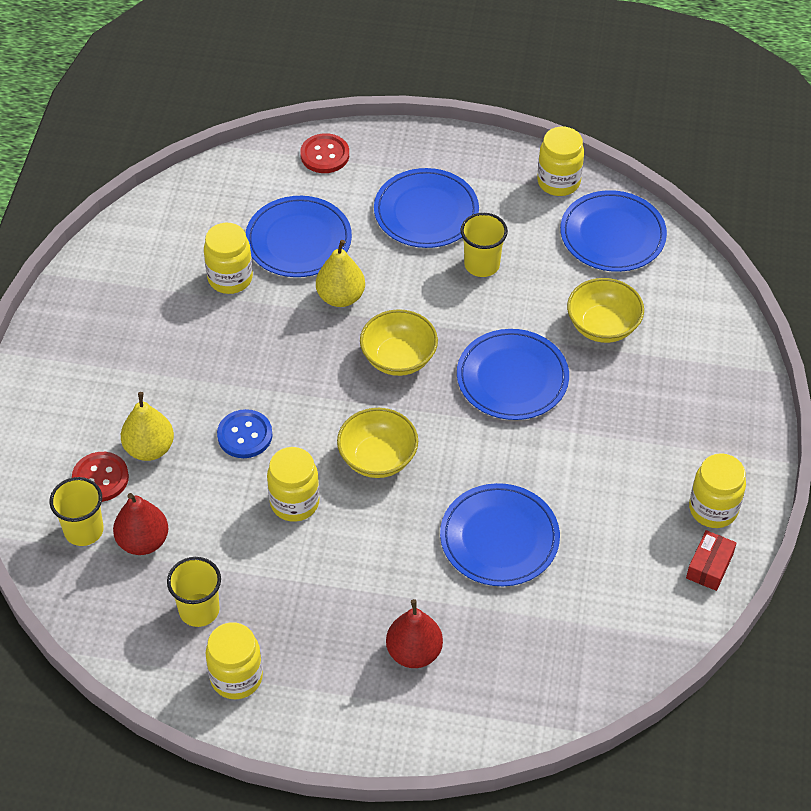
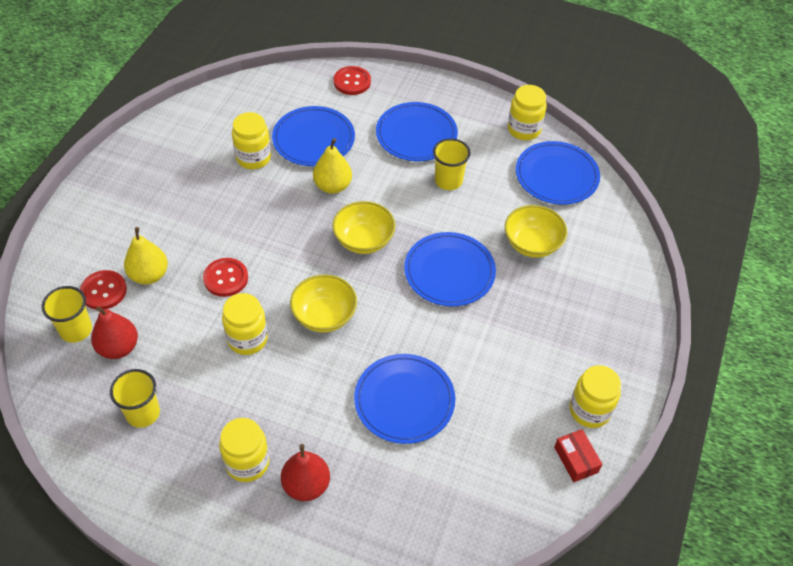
camera: 10 degrees right, 0 degrees up
(236, 677) = (153, 477): yellow jar -> yellow jar (247, 463)
(245, 435) = (226, 278): blue button -> red button
(709, 566) = (576, 459): red box -> red box turned 60 degrees counterclockwise

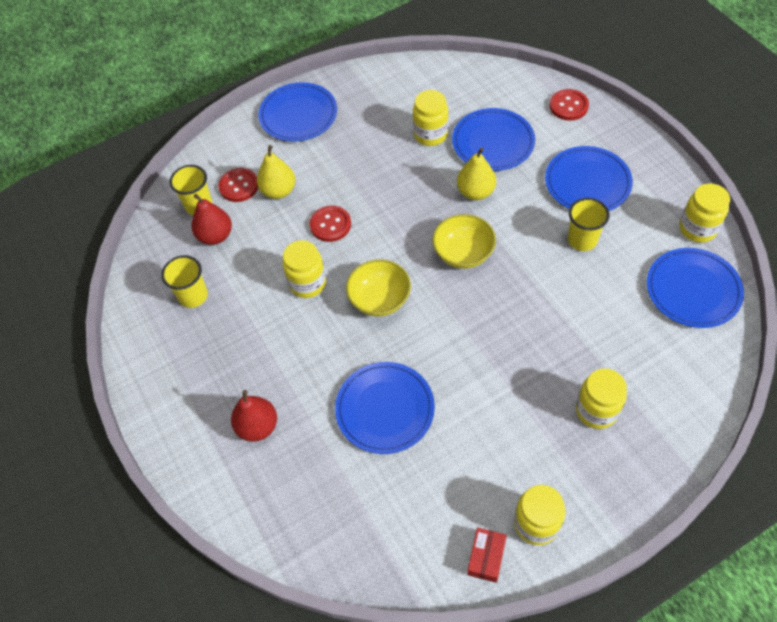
camera: 45 degrees right, 5 degrees up
(247, 463) = (231, 380): yellow jar -> yellow jar (596, 410)
(449, 272) = (514, 322): blue plate -> blue plate (298, 115)
(532, 244) = (612, 341): yellow bowl -> none

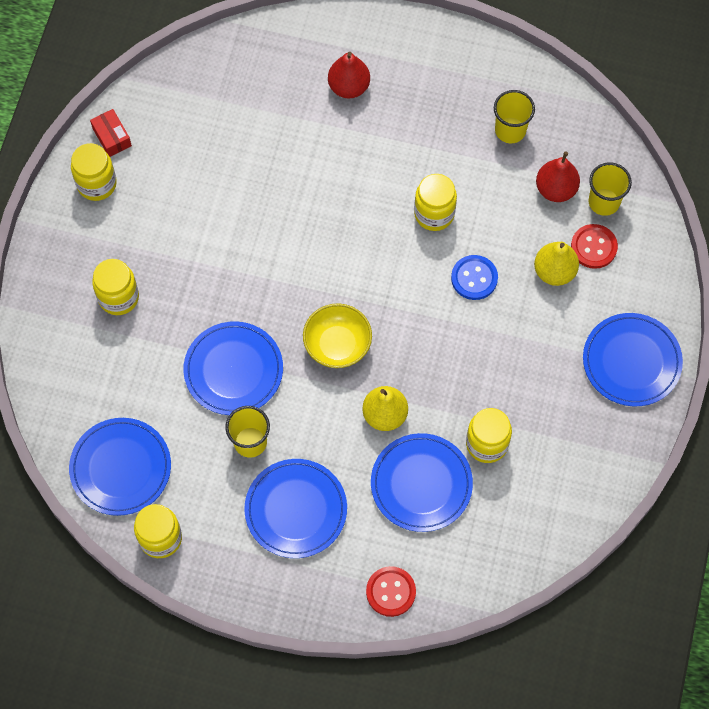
camera: 130 degrees right, 10 degrees up
(330, 225) = (474, 278): red button -> blue button
(379, 299) = (363, 249): yellow bowl -> none
(385, 409) = (272, 172): blue plate -> blue plate (233, 370)

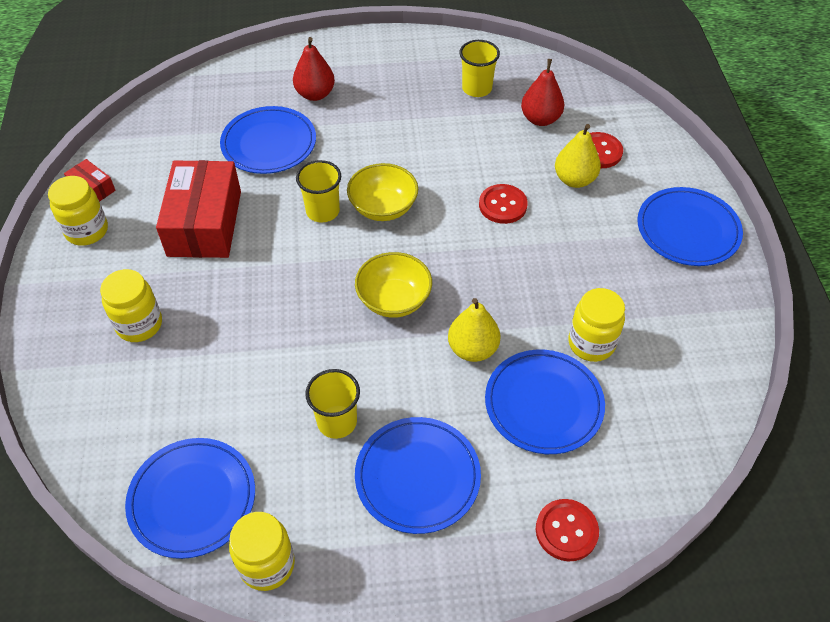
camera: 20 degrees left, 15 degrees down
(200, 209) = (205, 223): none -> red box
(233, 370) = (291, 356): blue plate -> blue plate (269, 143)
(364, 245) = (383, 207): none -> yellow bowl
(434, 214) = (439, 166): yellow jar -> none
(474, 278) = (502, 205): blue button -> red button
(604, 202) = (588, 117): yellow cup -> yellow cup (323, 211)

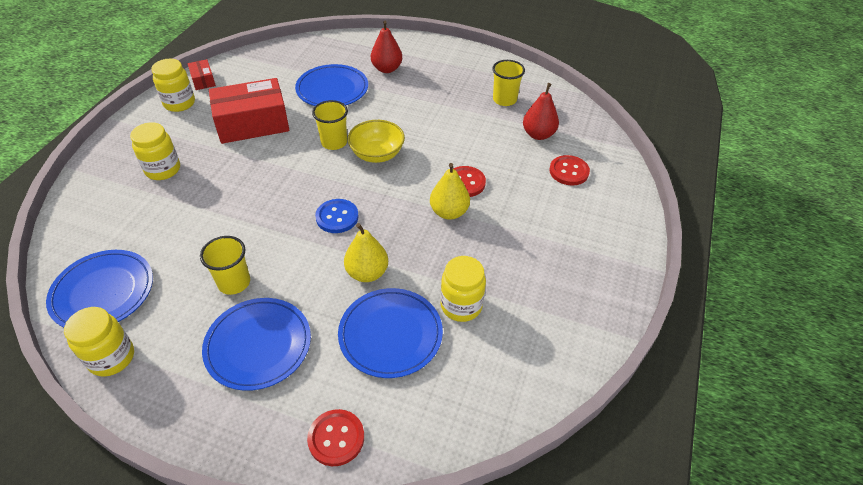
camera: 25 degrees right, 5 degrees down
(205, 223) = (252, 123): red box -> red box turned 45 degrees clockwise
(394, 300) = (337, 217): yellow bowl -> blue button
(574, 179) = (534, 184): yellow pear -> yellow pear (449, 212)
(688, 230) = (603, 253): blue plate -> none

